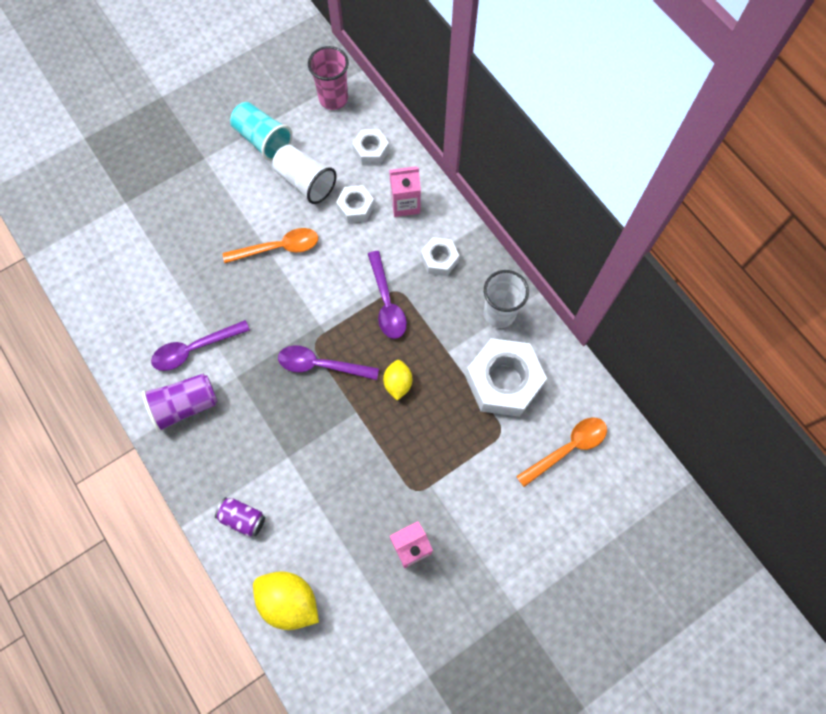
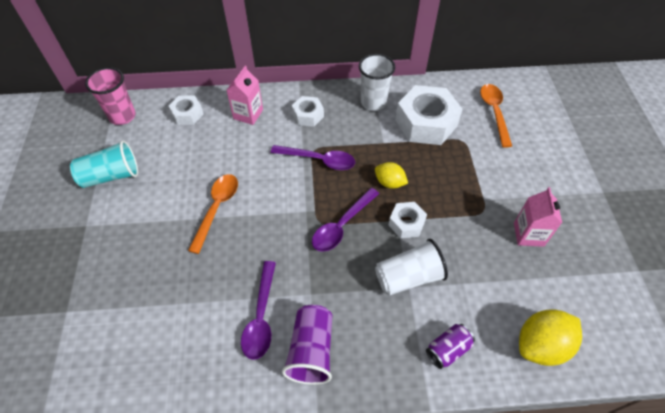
camera: 60 degrees left, 15 degrees down
(305, 182) = (175, 165): white cup -> white cup (408, 277)
(355, 207) = (225, 144): white nut -> white nut (406, 223)

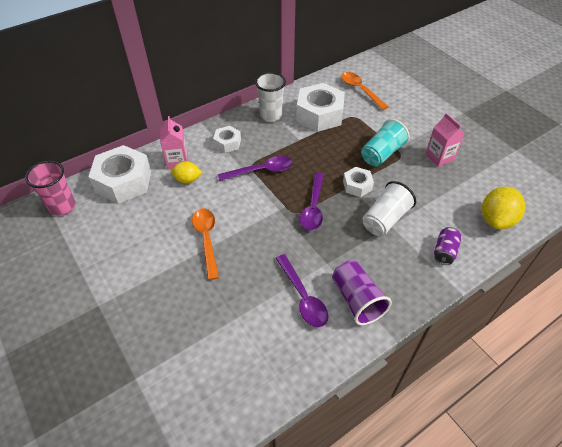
camera: 30 degrees left, 5 degrees down
(111, 176) = (90, 256): turquoise cup -> turquoise cup (381, 154)
(187, 114) = (123, 181): white nut -> white nut, size x1.92
(389, 183) = (325, 164): yellow lemon -> yellow lemon (187, 179)

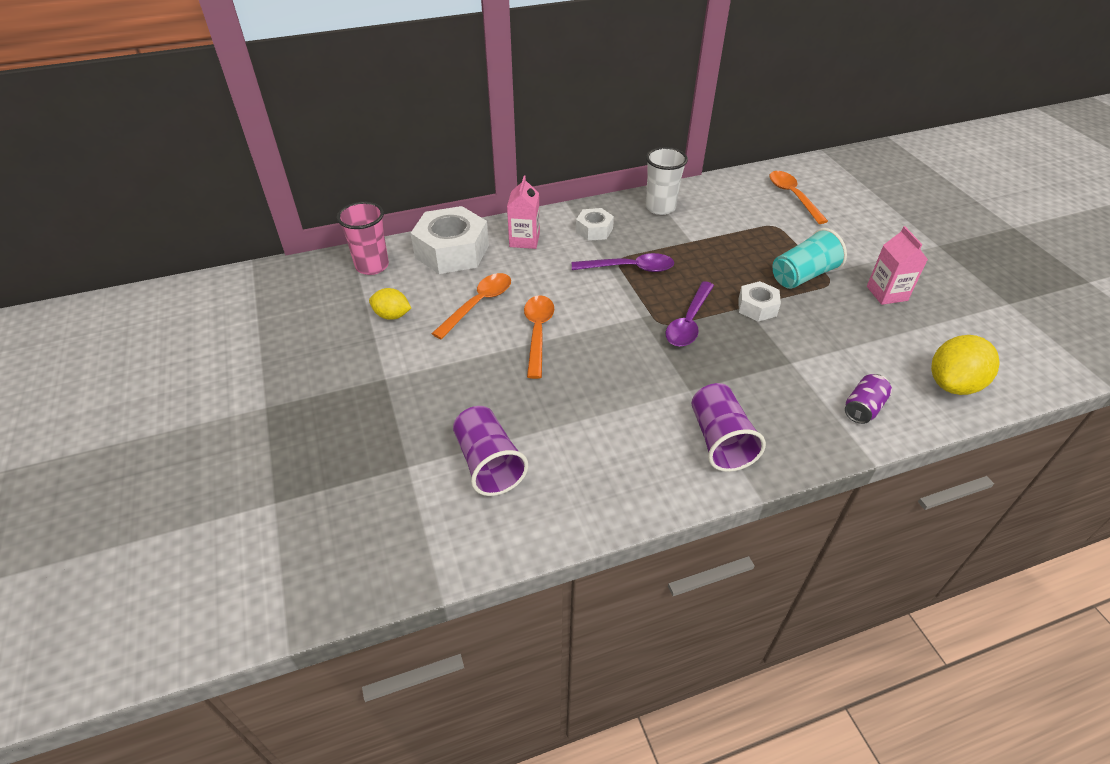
camera: 15 degrees right, 5 degrees down
(155, 224) = (478, 304): none -> orange spoon
(187, 179) = (531, 262): yellow lemon -> yellow lemon (392, 315)
(196, 360) = (488, 463): none -> purple cup
(303, 297) = (646, 422): purple spoon -> none
(319, 114) = (727, 216): white nut -> none
(385, 219) = (786, 353): white cup -> none

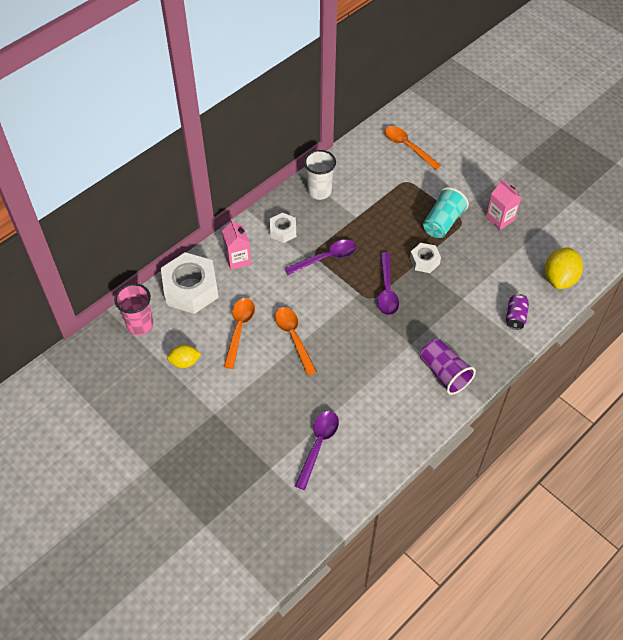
camera: 25 degrees left, 10 degrees up
(488, 463) = (318, 445): purple cup -> purple spoon

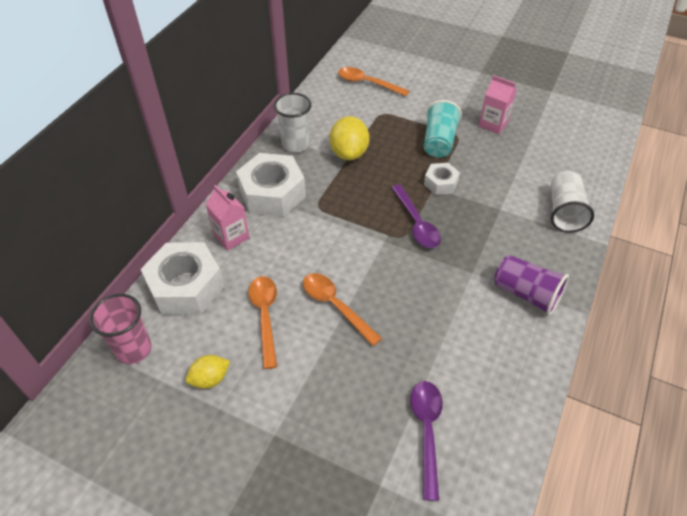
camera: 20 degrees left, 5 degrees down
(283, 231) = (272, 193): white nut -> white nut, size x1.92
(326, 258) = (333, 208): purple spoon -> none
(515, 317) = (564, 212): purple can -> white cup
(559, 278) = (583, 163): yellow lemon -> yellow lemon (349, 153)

